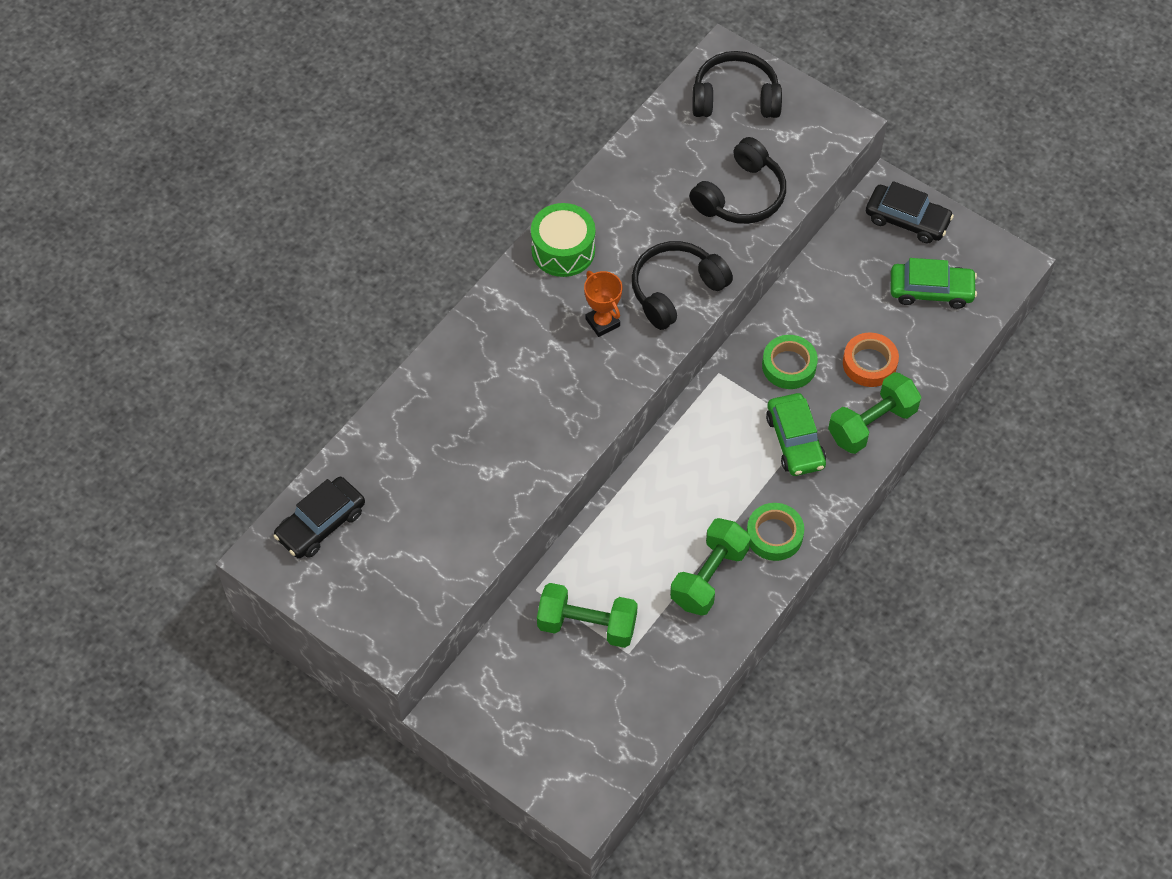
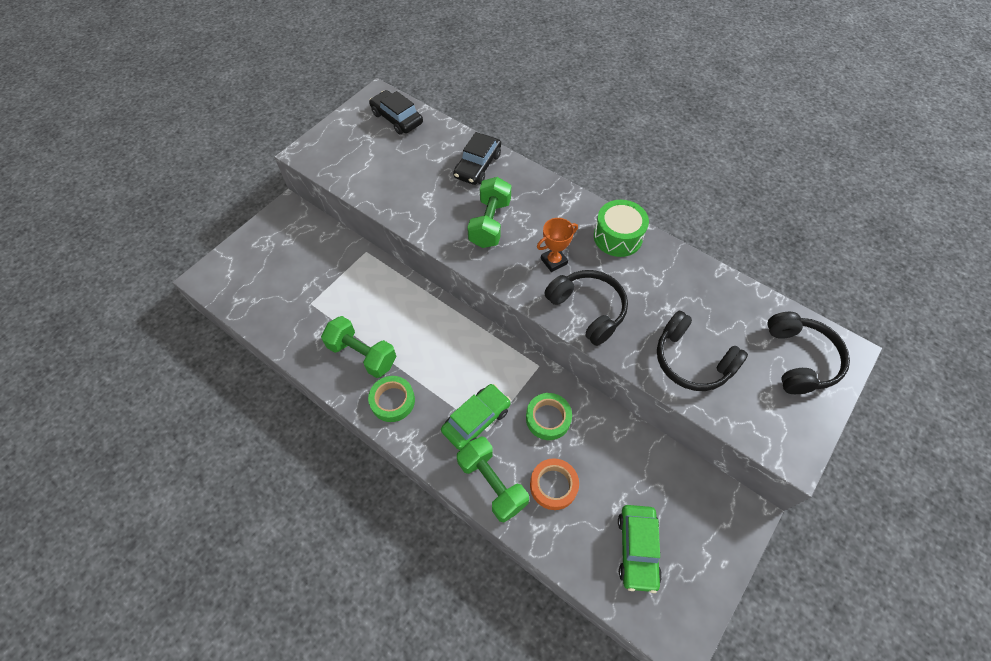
camera: 90 degrees right, 0 degrees up
(587, 625) = (335, 280): green dumbbell -> green dumbbell (490, 223)
(795, 441) = (476, 420): green car -> green car turned 150 degrees clockwise
(907, 220) = (715, 531): black car -> black car (477, 166)

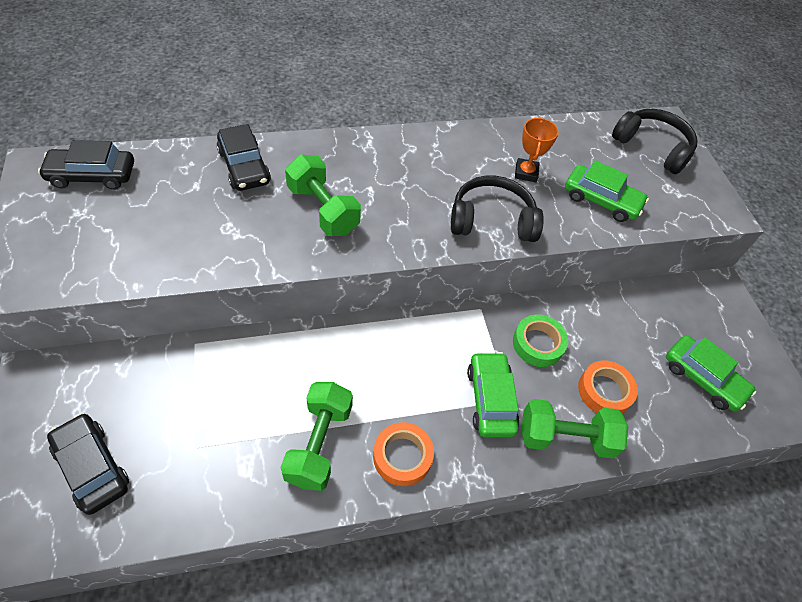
camera: 55 degrees left, 5 degrees down
(264, 273) = (92, 467): none -> black car
(362, 354) = (319, 443): green dumbbell -> green dumbbell turned 60 degrees counterclockwise
(392, 401) = (402, 456): green tape -> orange tape
(553, 261) = (418, 202): orange trophy -> orange trophy (526, 173)
(618, 237) = (441, 146): green drum -> none
(691, 361) = (601, 200): black headphones -> green car

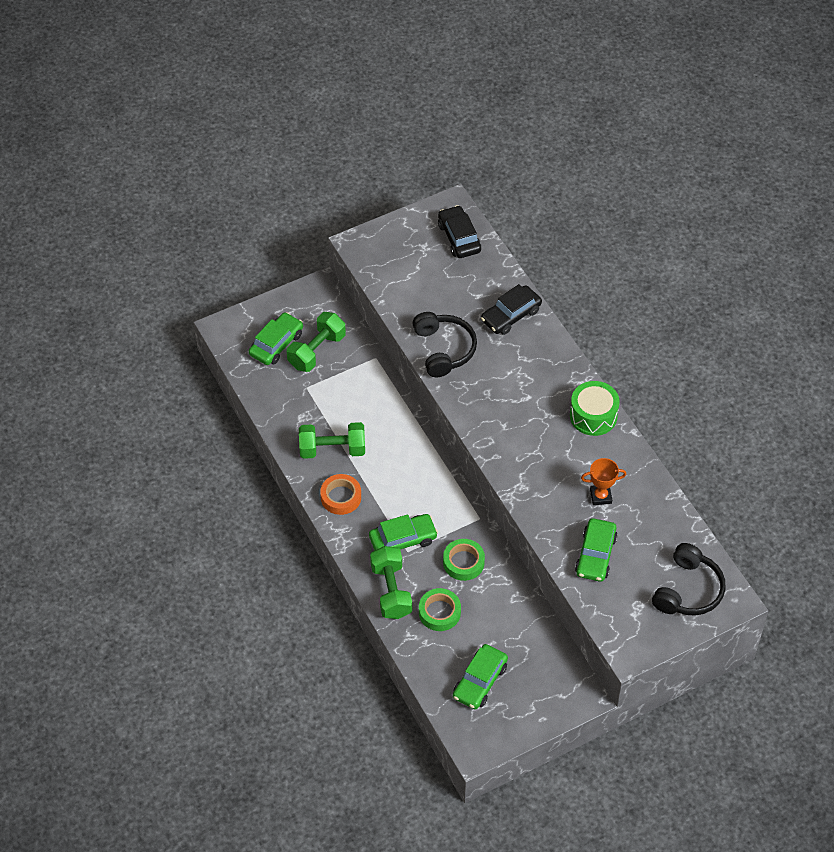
camera: 80 degrees right, 0 degrees up
(92, 467) = (276, 344): black car -> green car
(323, 210) = (492, 375): green dumbbell -> green dumbbell (316, 351)
(418, 146) = (593, 416): none -> green drum
(492, 220) = (534, 482): black headphones -> black headphones (444, 349)
(604, 391) = (439, 612): orange tape -> green tape

